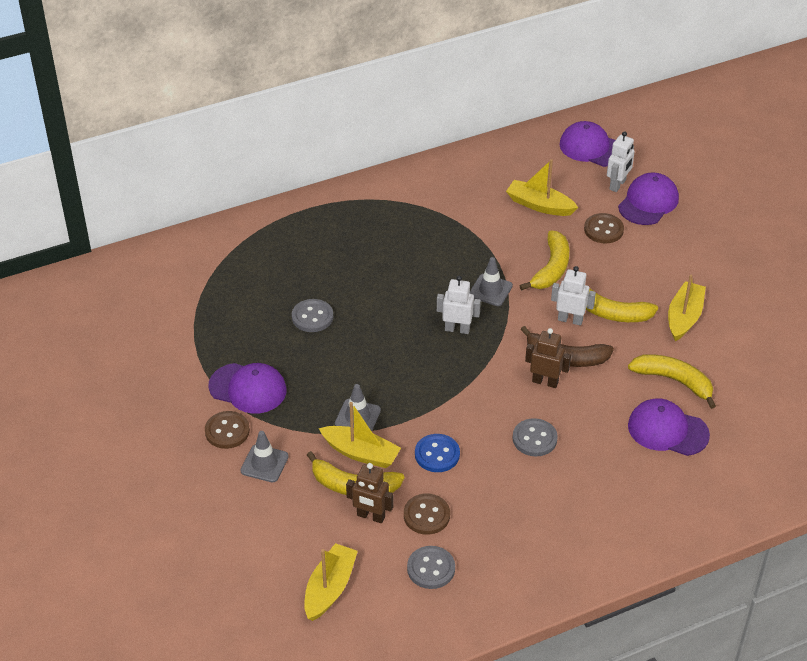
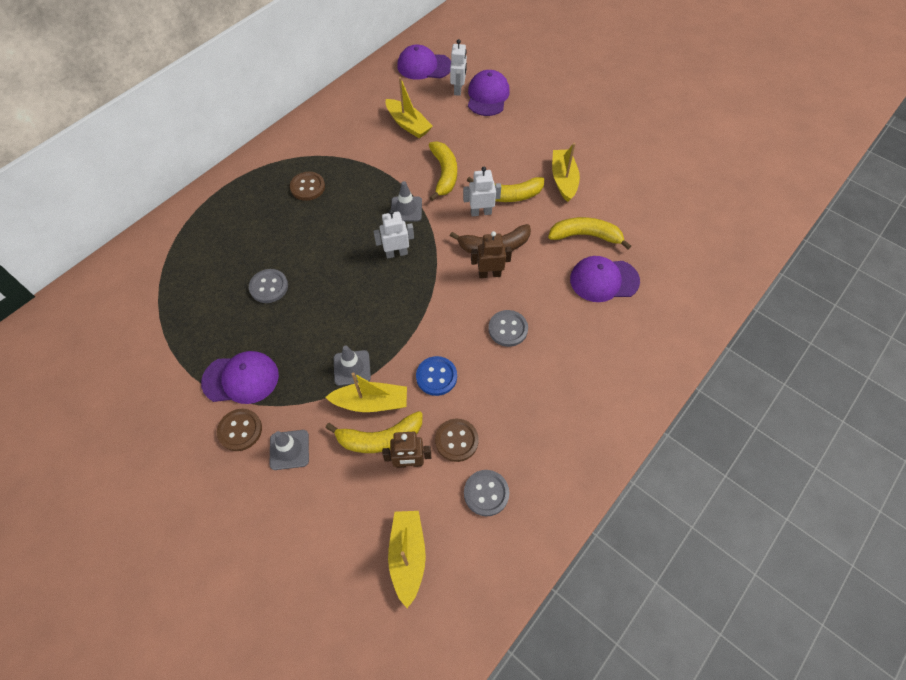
camera: 25 degrees left, 15 degrees up
(539, 205) = (408, 124): yellow boat -> yellow boat turned 135 degrees counterclockwise
(603, 230) = (467, 128): brown button -> brown button (307, 187)

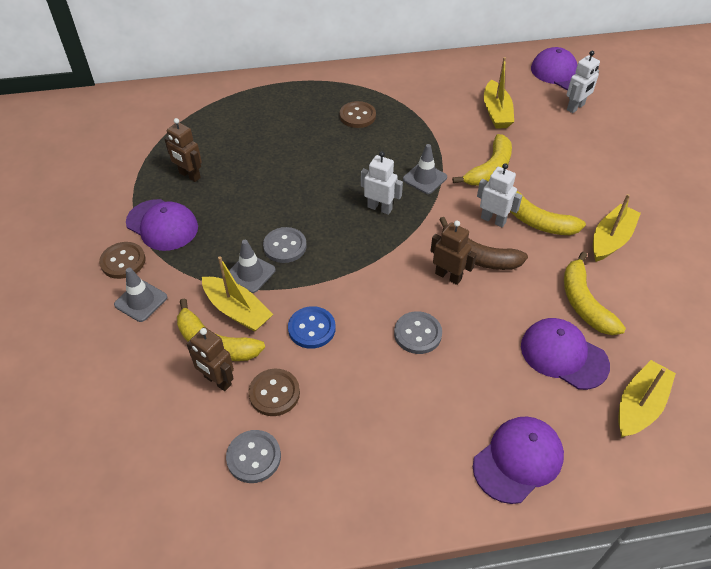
camera: 40 degrees right, 10 degrees down
(219, 323) = (189, 175): none -> brown robot
(269, 287) = (251, 172): grey button -> grey button (285, 246)
(407, 556) = (138, 454): yellow boat -> yellow boat (639, 405)
(488, 96) = (601, 127): purple cap -> purple cap (518, 460)
(585, 236) = (584, 303): yellow banana -> yellow banana turned 150 degrees counterclockwise

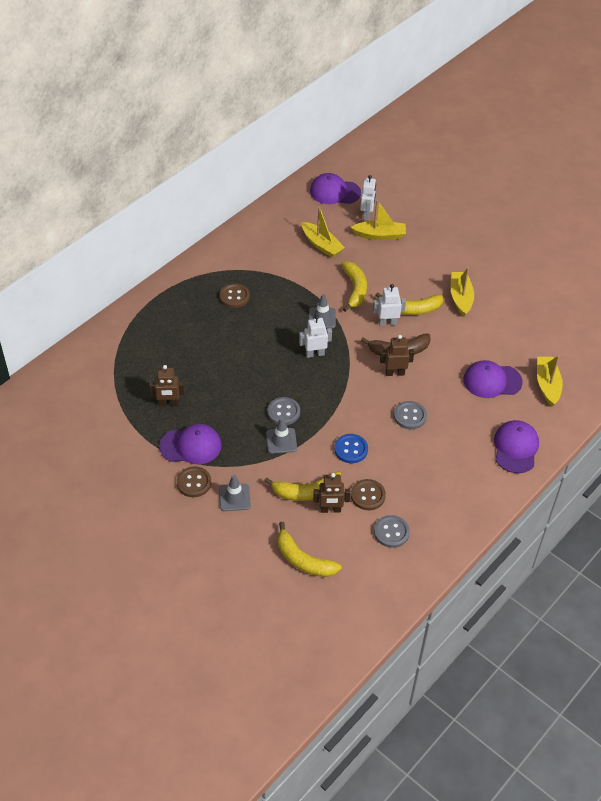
camera: 40 degrees left, 0 degrees up
(237, 310) = (298, 466): yellow boat -> yellow boat (379, 235)
(584, 303) = (478, 345): yellow banana -> yellow banana (303, 560)

